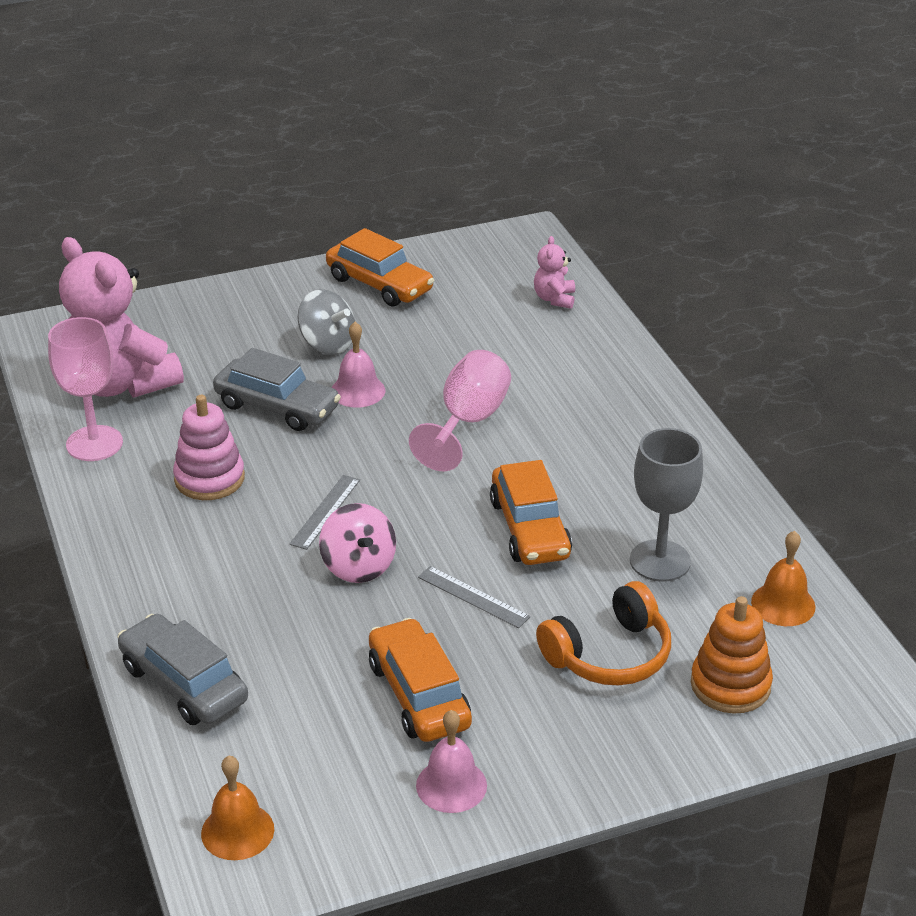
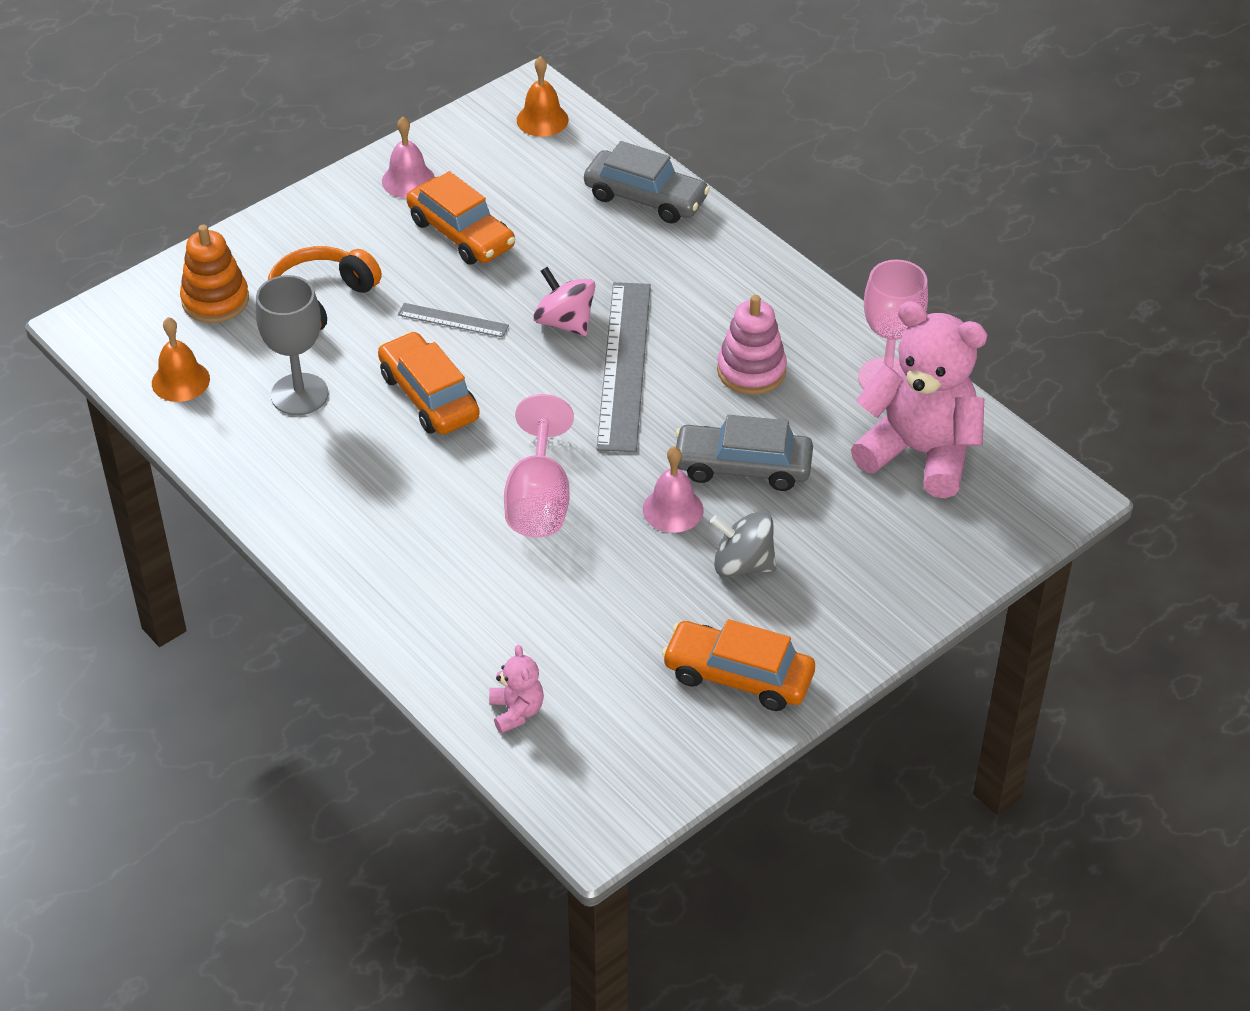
camera: 160 degrees right, 10 degrees up
(325, 511) = (624, 365): grey ruler -> grey ruler, size x2.08

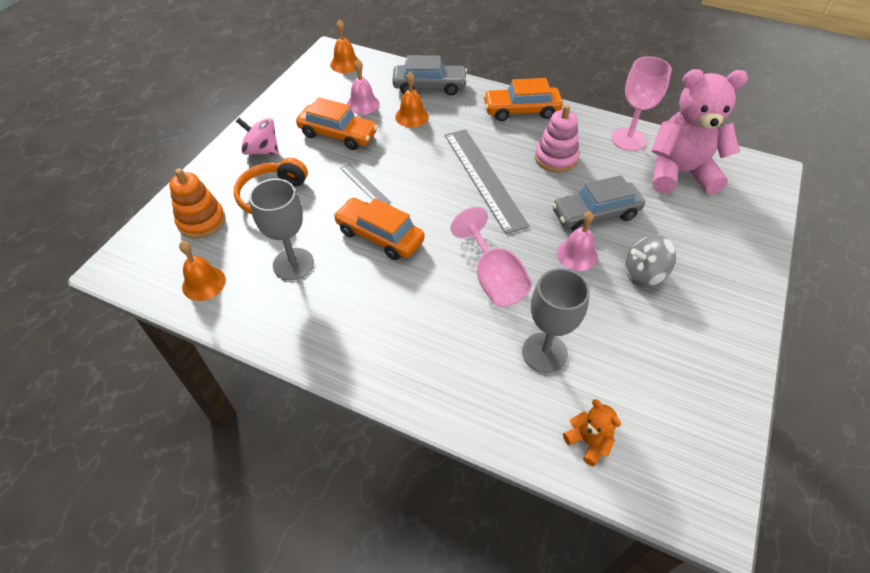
camera: 25 degrees left, 5 degrees up
(408, 180) = (287, 115): pink bell -> pink bell (363, 104)
(453, 320) = (365, 185): grey ruler -> grey ruler turned 60 degrees clockwise
(516, 711) = (588, 442): pink teddy bear -> orange teddy bear
(538, 605) = (544, 352): none -> grey goblet
(565, 322) = (432, 165): pink spinning top -> pink spinning top (262, 150)
(585, 239) = (411, 116): none -> orange bell
(738, 676) = (702, 351): orange car -> orange car (521, 110)

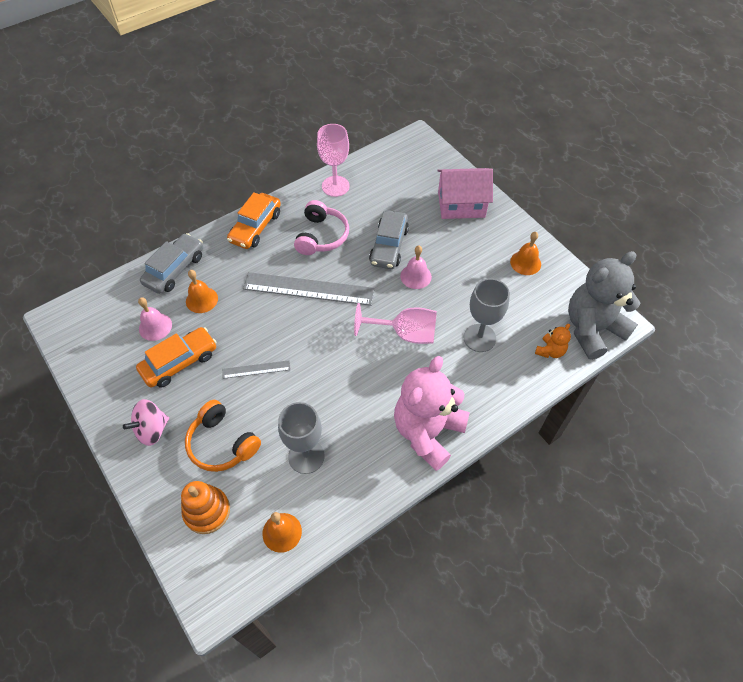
camera: 60 degrees left, 5 degrees up
(345, 64) = (86, 315): orange bell -> orange bell (525, 262)
(380, 236) = (318, 384): orange car -> none
(556, 158) = (321, 236): pink stacking toy -> pink headphones
(588, 442) = (550, 351): orange teddy bear -> orange teddy bear turned 135 degrees clockwise
(644, 274) = (453, 252): grey spinning top -> none
(668, 484) = (592, 329): none -> grey teddy bear
(679, 173) = (386, 180): pink teddy bear -> pink teddy bear (427, 432)
(720, 252) = (461, 204): none -> pink house

